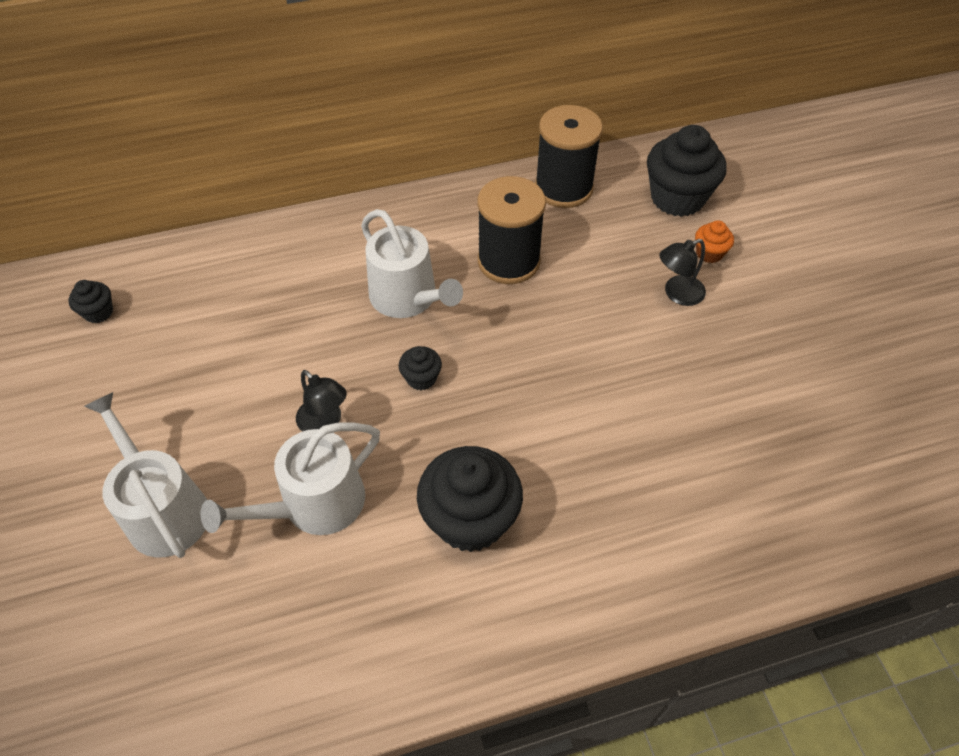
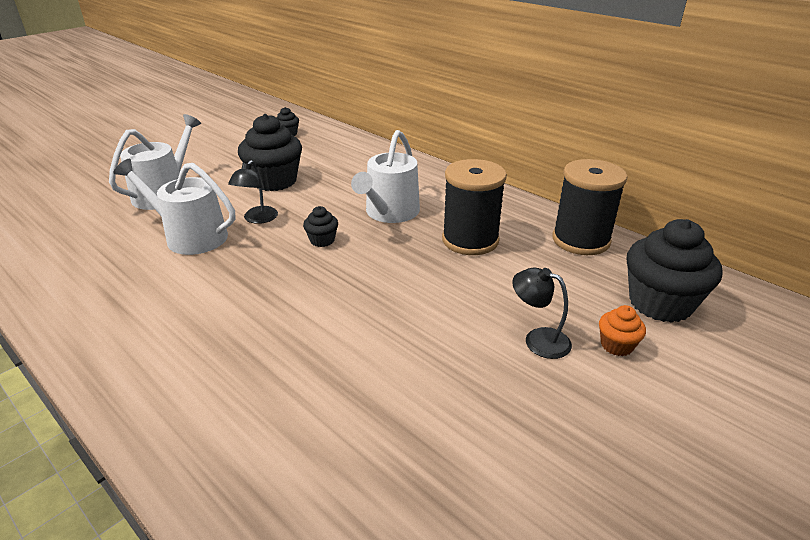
camera: 60 degrees right, 20 degrees down
(470, 519) = (207, 301): black cupcake -> black cupcake (274, 181)

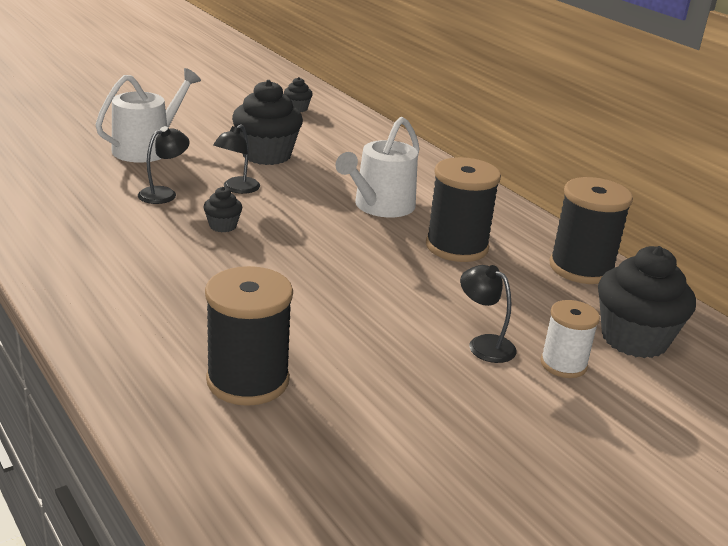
camera: 10 degrees right, 5 degrees down
(190, 236) = (164, 193): white watering can -> black lamp
(322, 240) = (298, 220): black cupcake -> black cupcake (223, 226)
(330, 441) = (248, 380): none -> black spool
(616, 345) = (563, 364): orange cupcake -> white spool

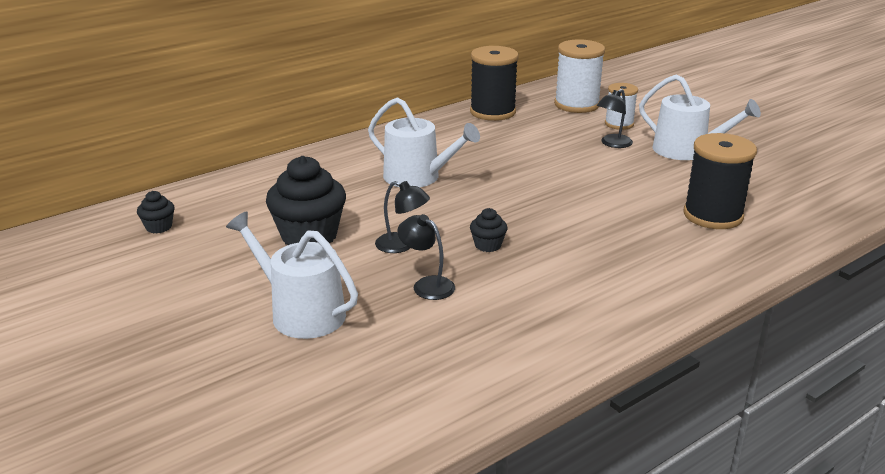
camera: 90 degrees left, 0 degrees up
(457, 247) = (480, 149): black spool -> none
(465, 409) = (686, 151): none -> white watering can
(634, 339) = (576, 104): black cupcake -> white spool

